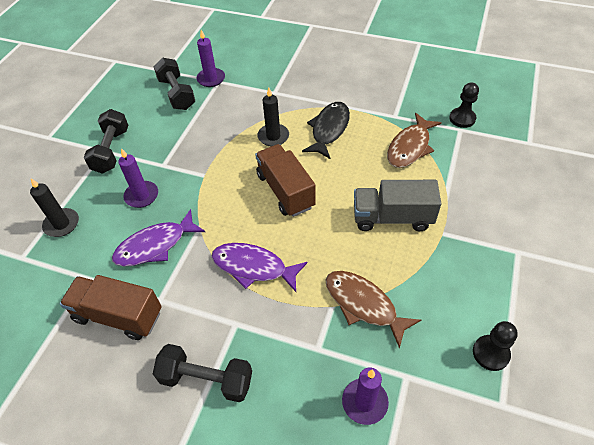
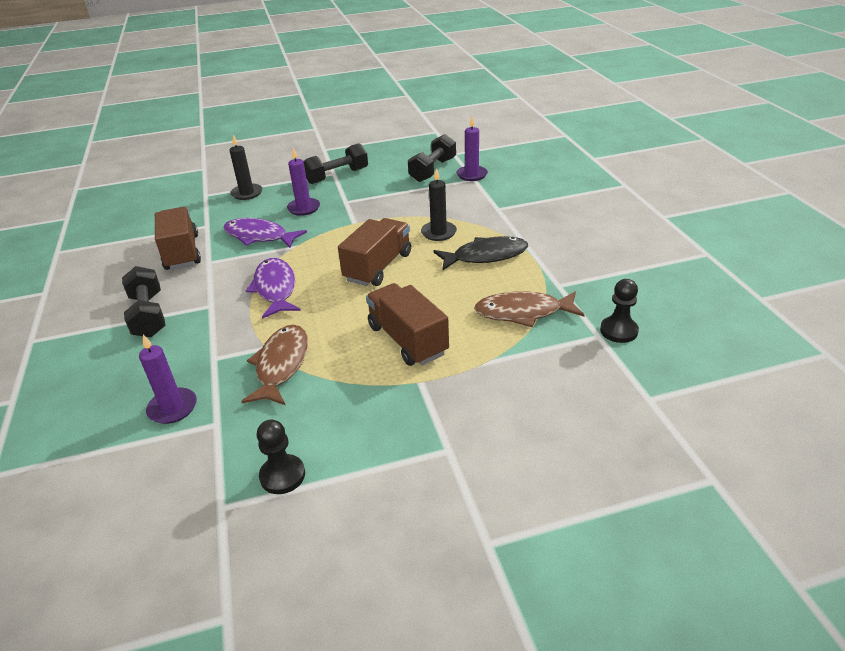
camera: 55 degrees right, 15 degrees down
(392, 218) = (407, 340): grey truck -> brown truck

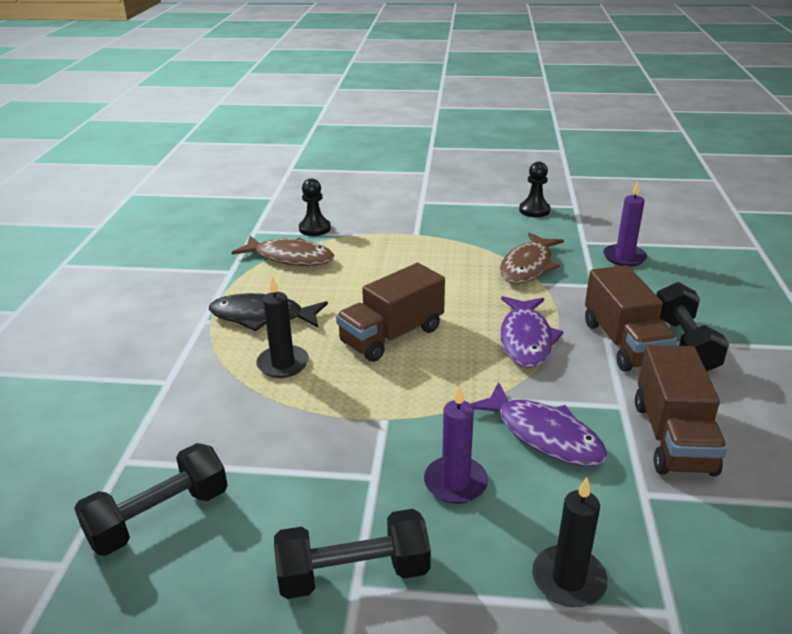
camera: 160 degrees left, 5 degrees down
(407, 340) = (407, 260): brown truck -> brown truck (623, 343)
(472, 175) = (113, 474): purple candle -> none
(618, 331) = (235, 230): black pawn -> black pawn (314, 228)

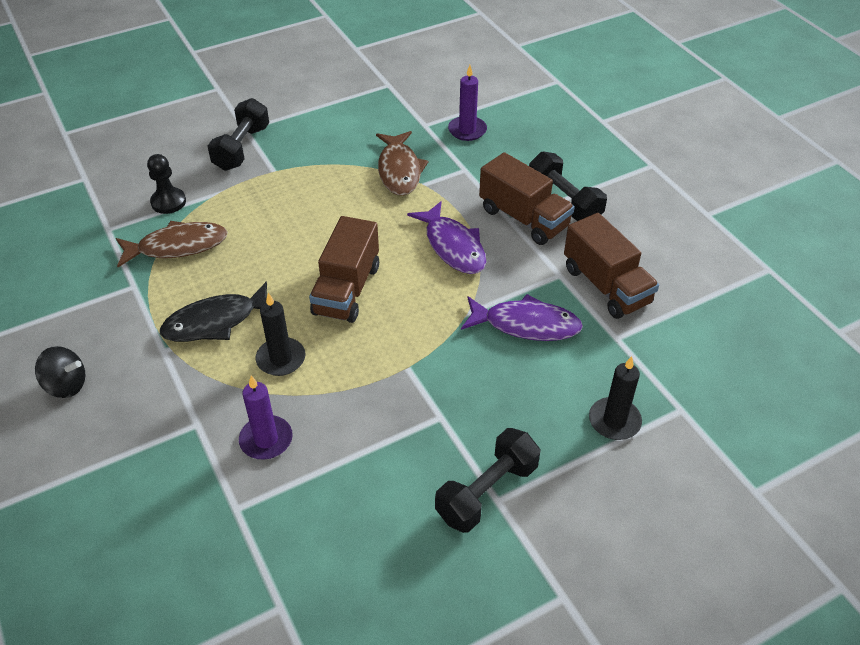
camera: 35 degrees left, 15 degrees up
(115, 315) = (66, 385): none -> black spinning top
(159, 517) = (314, 532): black dumbbell -> black dumbbell (241, 148)
(455, 482) = (497, 392): purple candle -> purple candle (266, 440)
(534, 210) = (357, 103): black pawn -> none

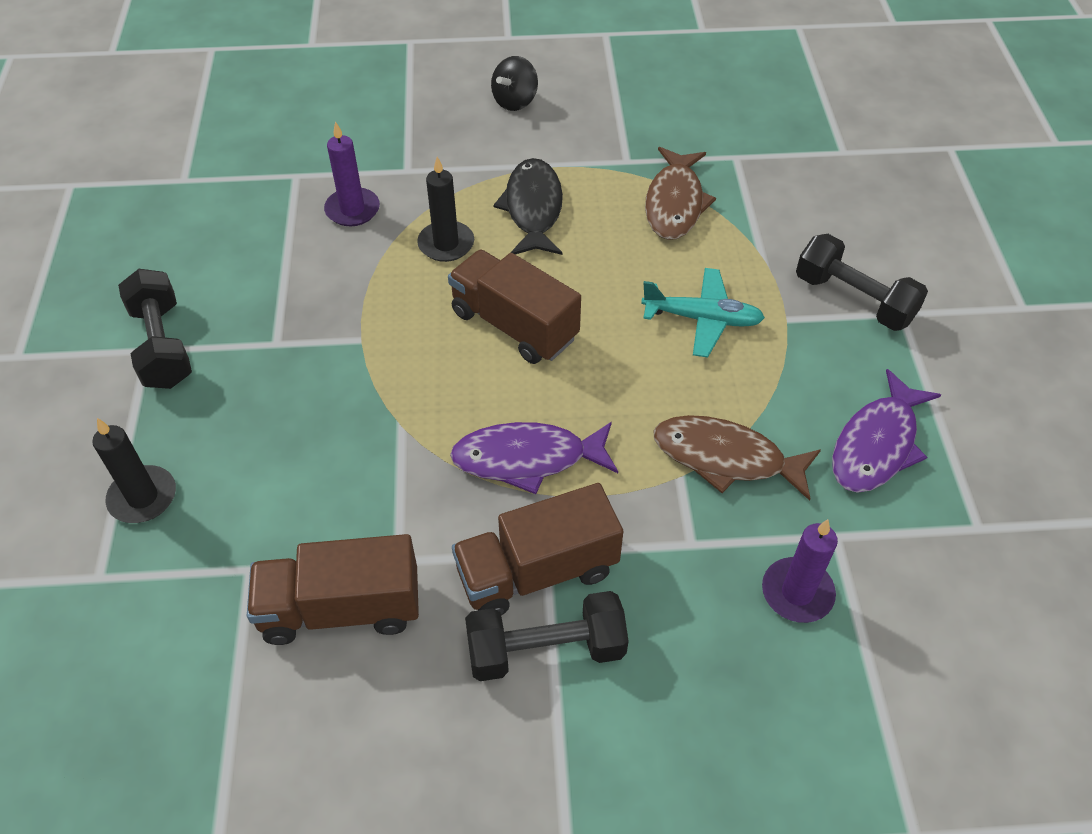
camera: 115 degrees right, 5 degrees up
(168, 202) = (763, 210): black pawn -> none
(292, 205) = (702, 319): none -> turquoise plane
(526, 325) = (340, 478): purple fish -> purple fish (877, 444)

